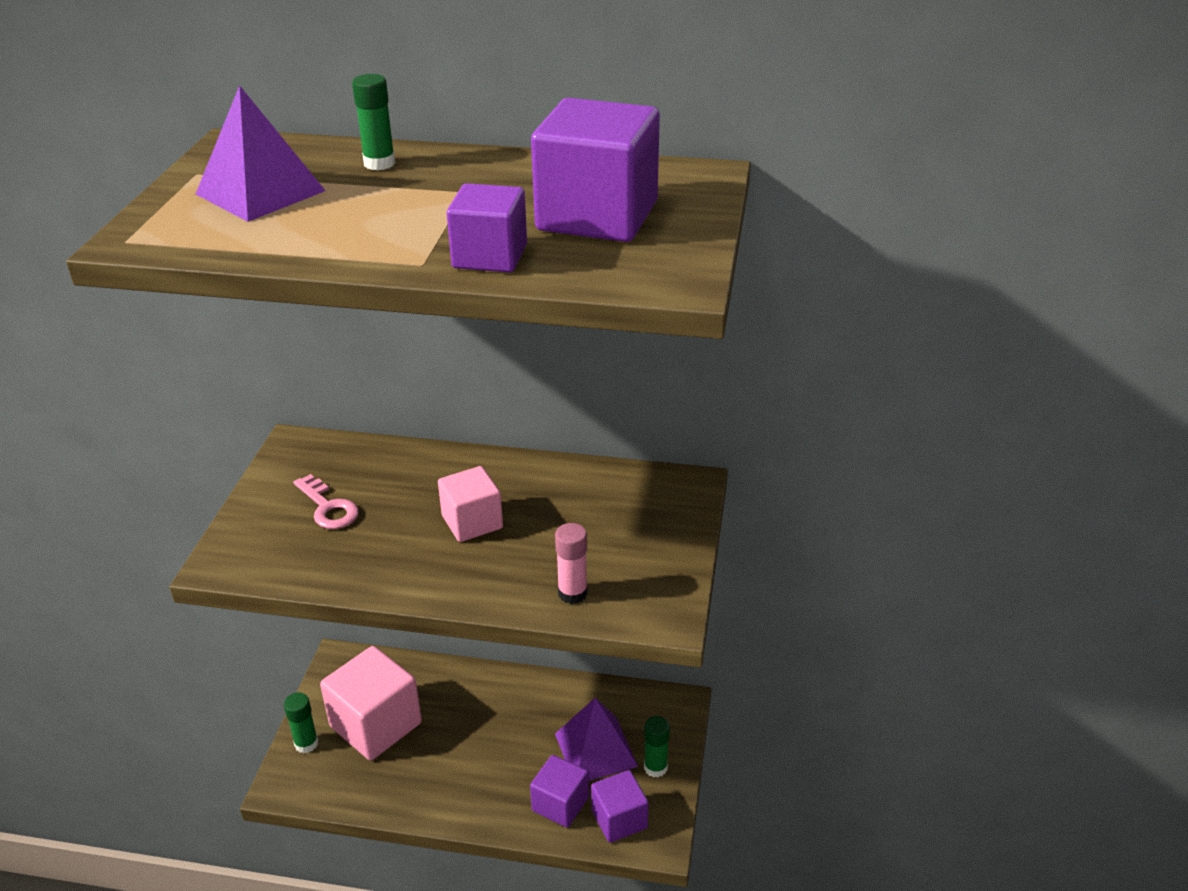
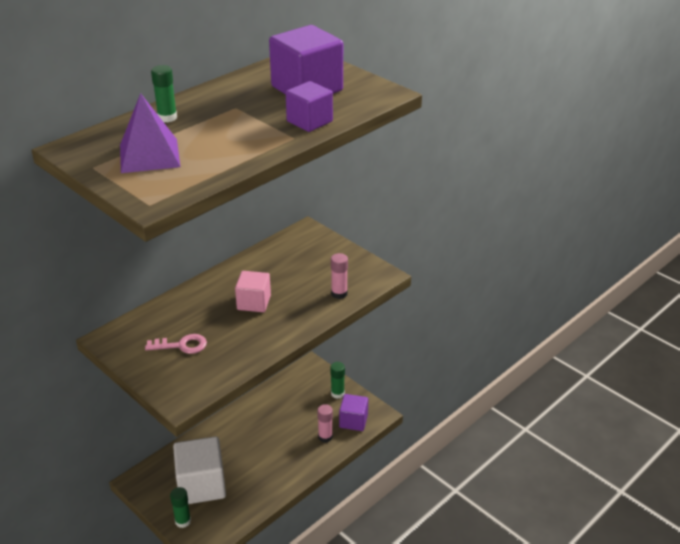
camera: 55 degrees left, 0 degrees up
(376, 725) = (201, 485): pink cube -> white cube
(560, 804) = (325, 437): purple cube -> pink glue stick
(595, 750) = (306, 408): purple pyramid -> none

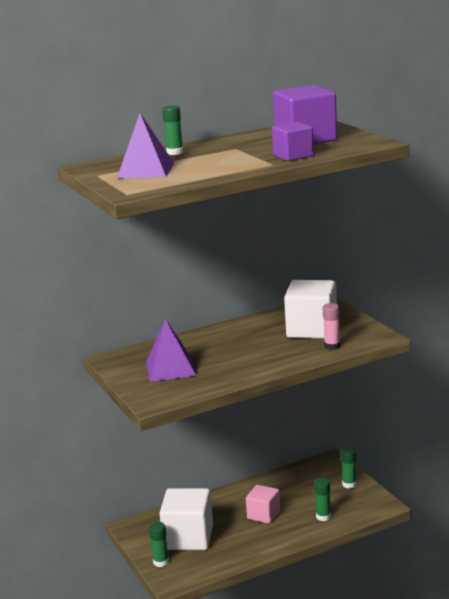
camera: 20 degrees right, 15 degrees down
(181, 345) = (170, 368): pink key -> purple pyramid
(254, 302) = (249, 346): pink cube -> pink cube (263, 515)
(310, 271) = (312, 329): none -> white cube
(325, 437) = (323, 516): pink glue stick -> green glue stick
(353, 421) = (357, 507): purple cube -> none

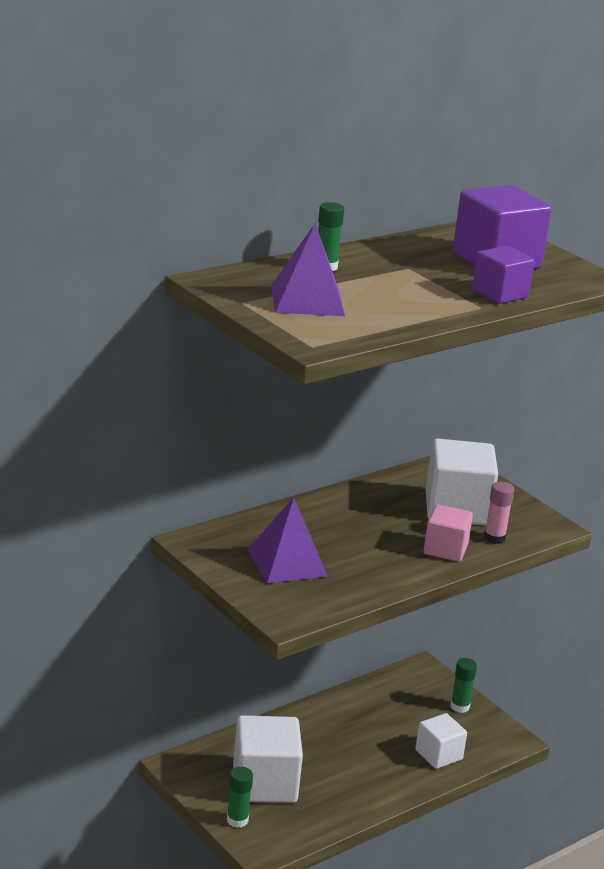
camera: 15 degrees left, 5 degrees up
(263, 515) = (358, 750): pink cube -> pink cube (445, 549)
(323, 516) = (438, 755): green glue stick -> white cube

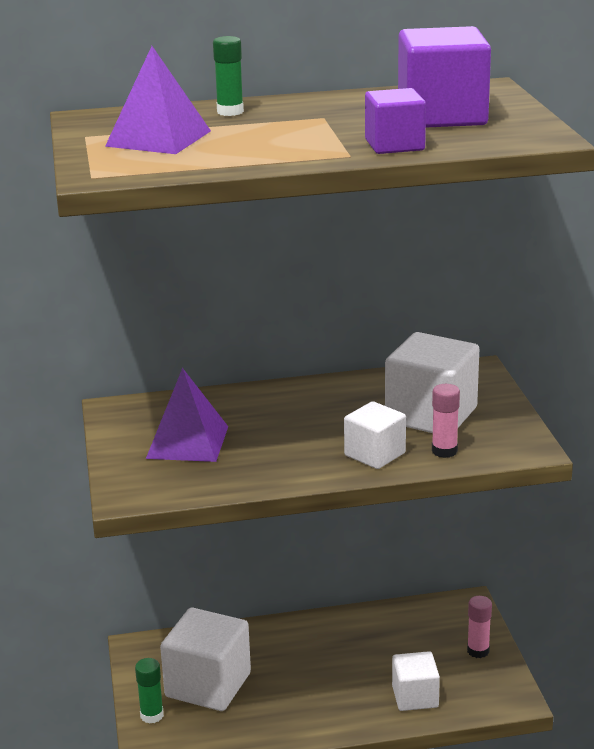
camera: 30 degrees right, 0 degrees up
(445, 549) = (375, 454): pink cube -> white cube
(459, 707) = (478, 651): green glue stick -> pink glue stick

